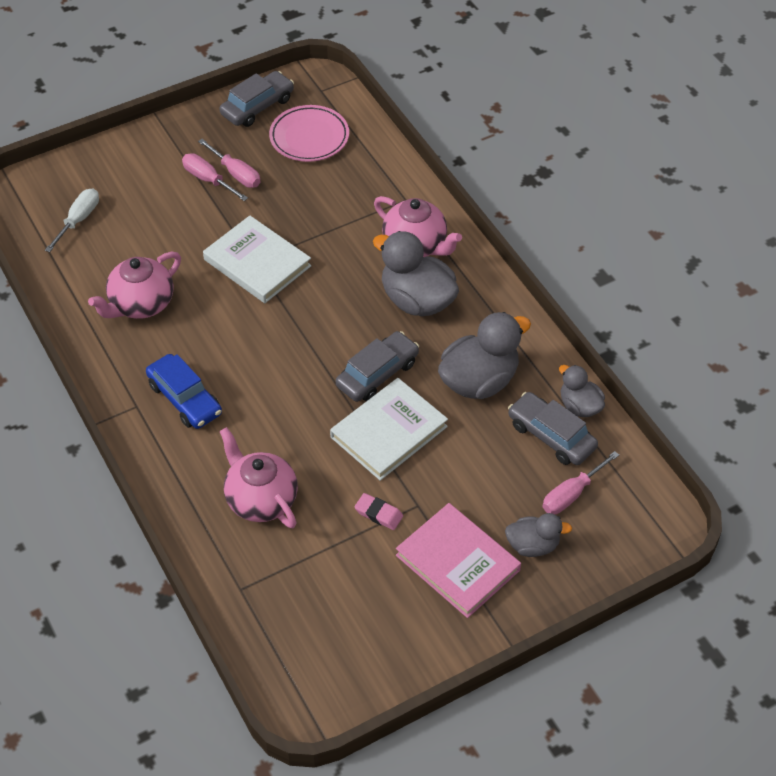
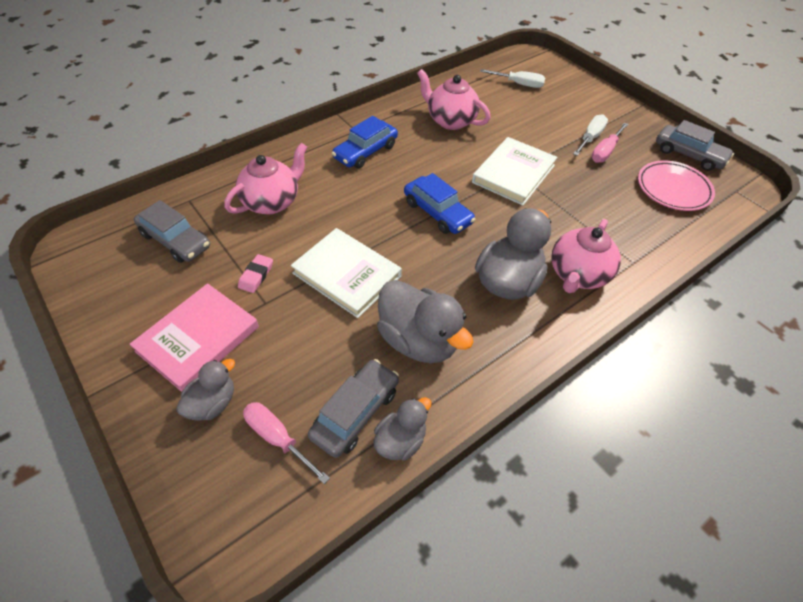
camera: 80 degrees right, 0 degrees up
(208, 180) = (590, 138): pink screwdriver -> white screwdriver
(309, 342) = (437, 212): none -> blue car
(377, 374) = (412, 261): grey car -> grey car (175, 240)
(533, 545) = (212, 403): grey duck -> grey duck turned 135 degrees counterclockwise

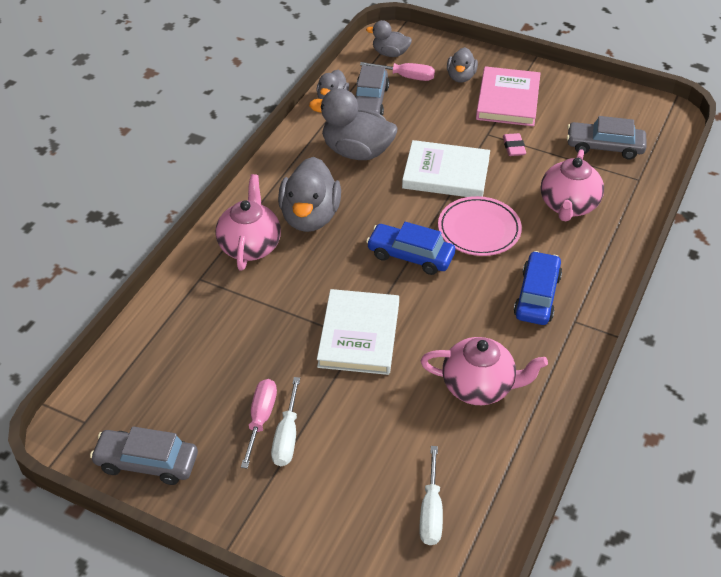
camera: 155 degrees right, 5 degrees down
(261, 503) = (390, 53): none -> grey duck
(518, 84) = (431, 511): white screwdriver -> white screwdriver turned 75 degrees counterclockwise
(673, 189) = (165, 391): pink plate -> pink plate (479, 230)

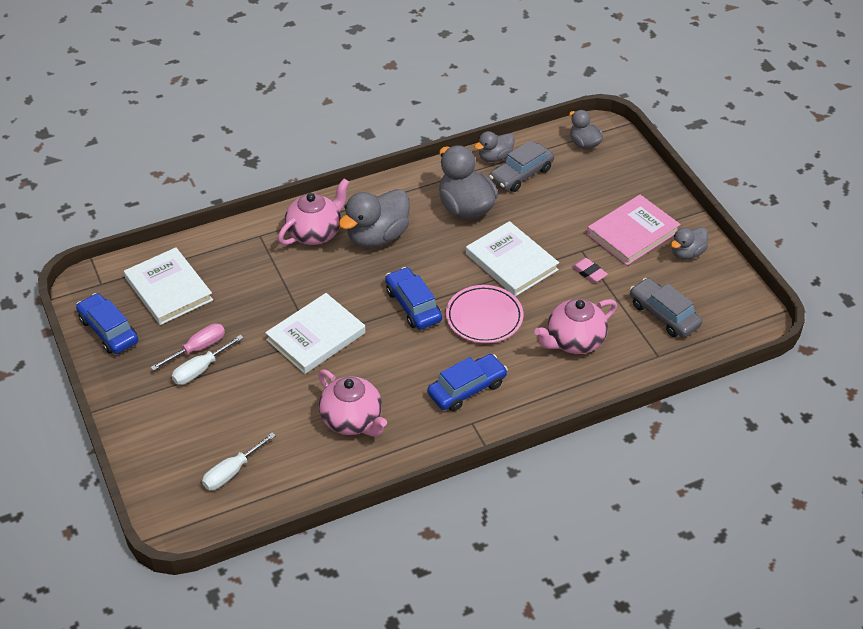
camera: 40 degrees right, 0 degrees up
(147, 462) = (109, 330): grey car -> blue car
(165, 382) = (169, 289): none -> white book
(406, 77) = (573, 169): pink screwdriver -> none
(461, 77) = (617, 193): grey duck -> grey duck (687, 253)
(513, 147) = (589, 272): pink eraser -> pink eraser turned 75 degrees counterclockwise

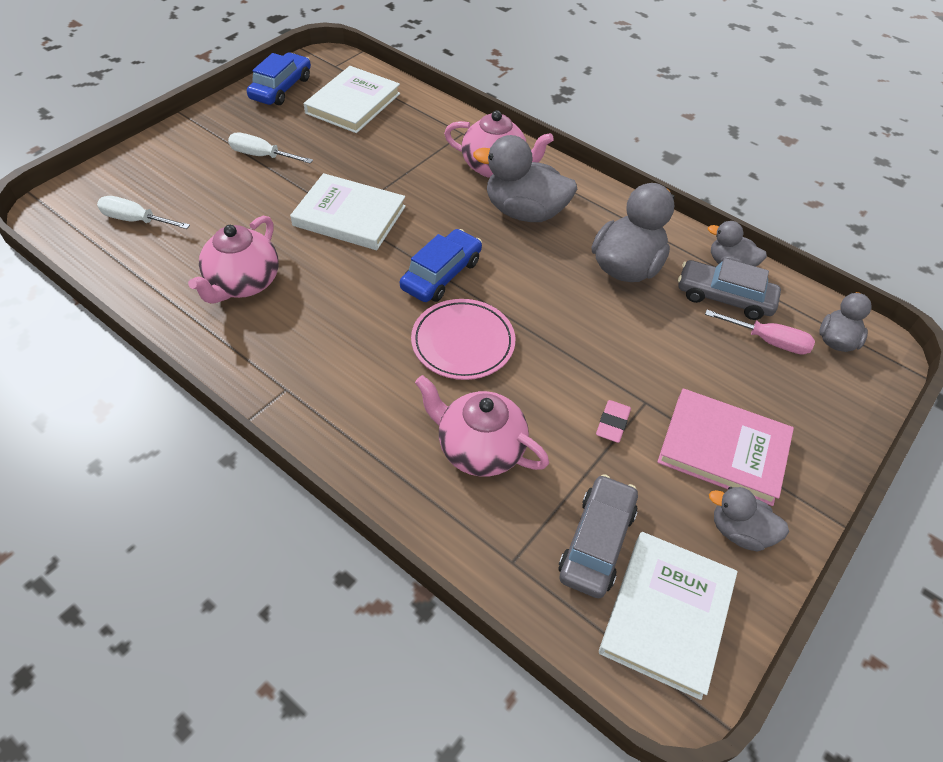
camera: 60 degrees right, 5 degrees up
(197, 349) = (287, 145): pink screwdriver -> pink screwdriver (767, 341)
(467, 389) = (338, 366): blue car -> none
(511, 262) = (572, 338): white book -> white book (667, 614)

